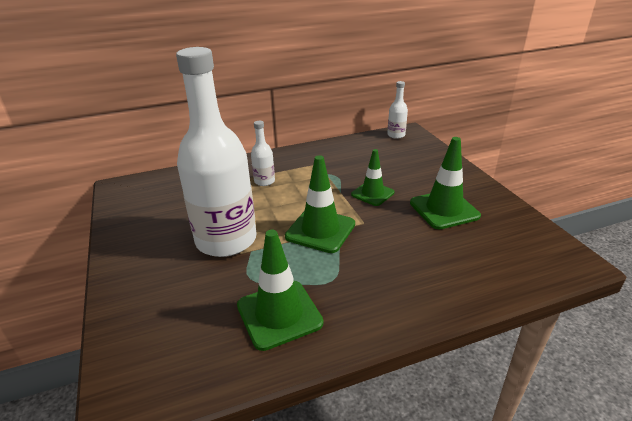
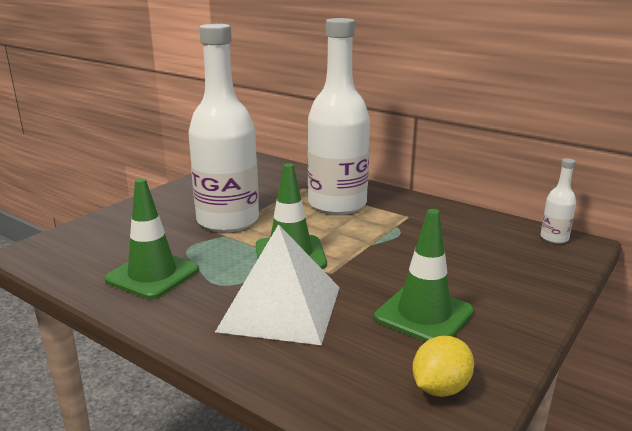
camera: 55 degrees right, 10 degrees down
(264, 181) = (337, 204): white bottle -> white bottle, size x2.42
(372, 193) = (394, 262): green traffic cone -> none
(393, 262) = (280, 308): none -> white pyramid
(521, 235) = (440, 388): none -> yellow lemon

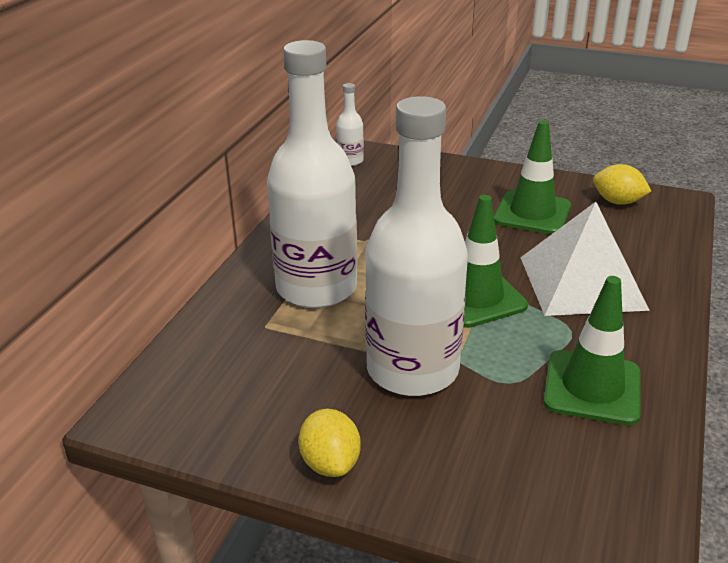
camera: 105 degrees left, 10 degrees up
(177, 193) = (330, 463): none -> yellow lemon

